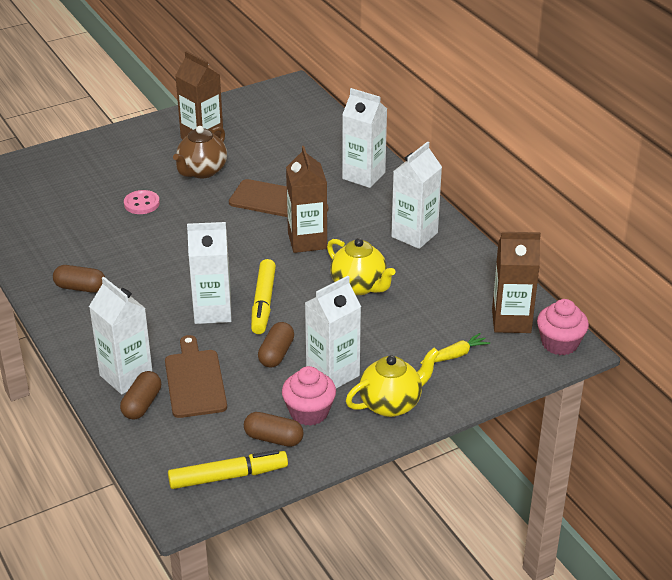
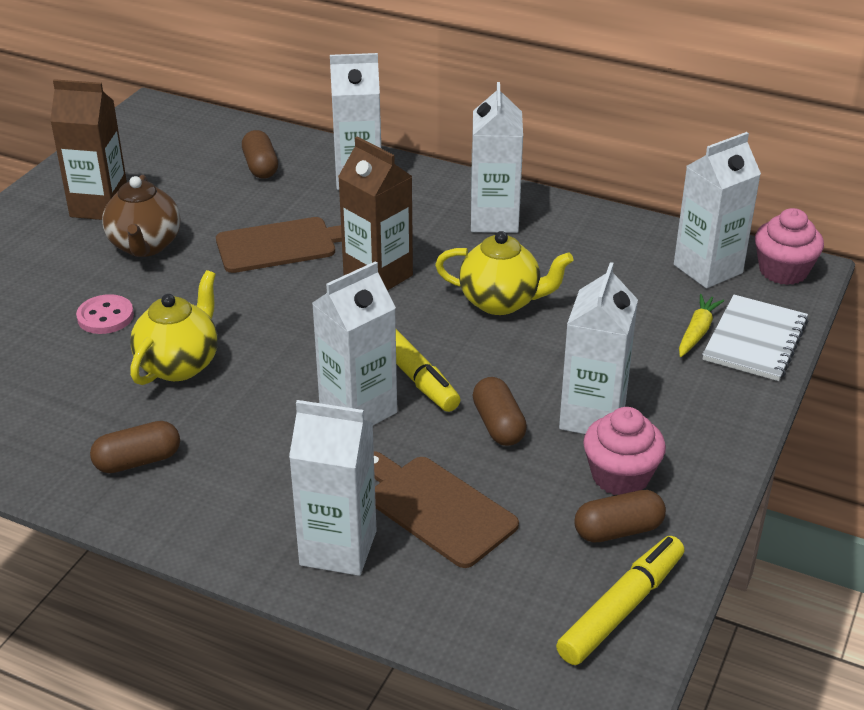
camera: 35 degrees left, 0 degrees up
(142, 404) = (402, 574): brown capsule -> brown capsule (260, 167)
(391, 404) = (698, 419): yellow teapot -> yellow teapot (179, 364)
(484, 376) = (755, 340): none -> white notebook
(511, 321) = (708, 269): brown carton -> white carton

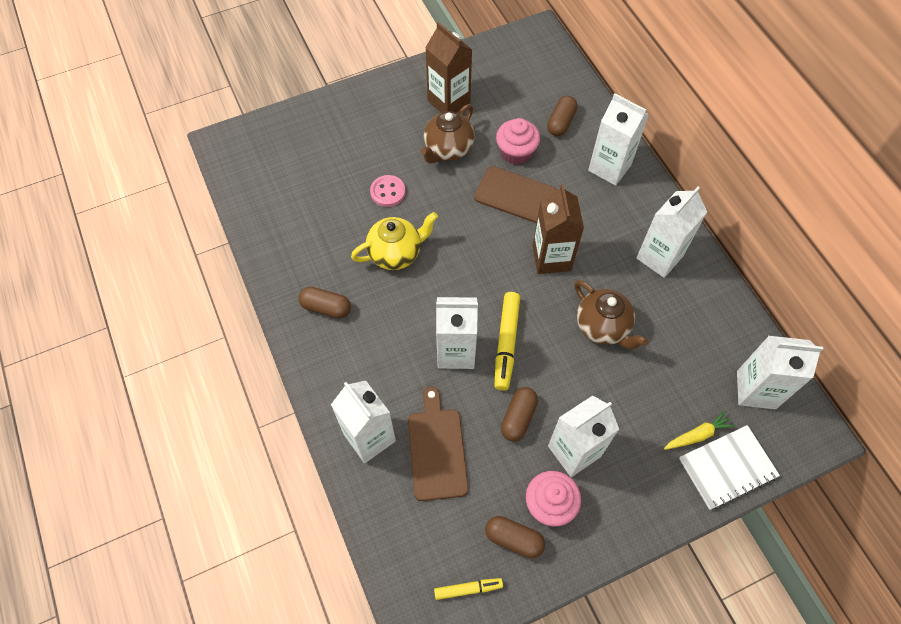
camera: 40 degrees right, 25 degrees up
(501, 302) = (603, 327): yellow teapot -> brown teapot
(621, 608) = (468, 589): yellow marker -> yellow marker, size x0.58
(783, 271) = (805, 426): pink cupcake -> pink cupcake (516, 152)

